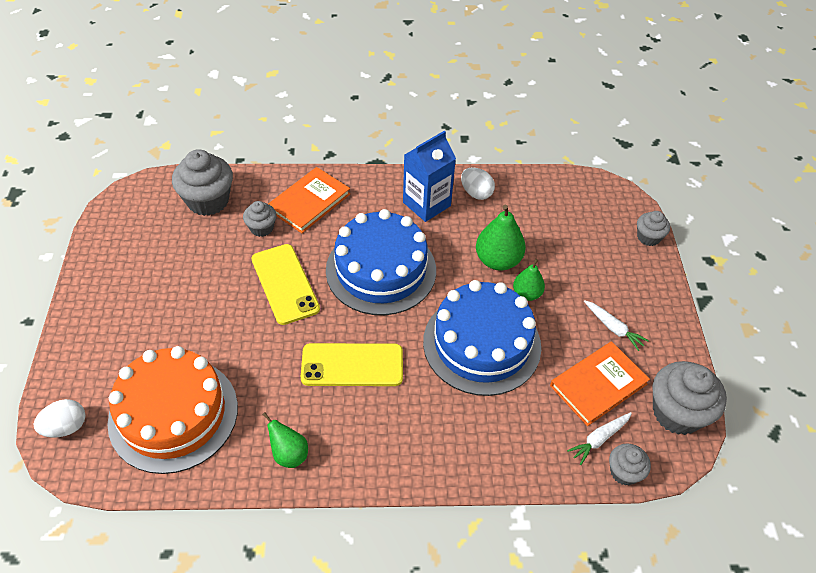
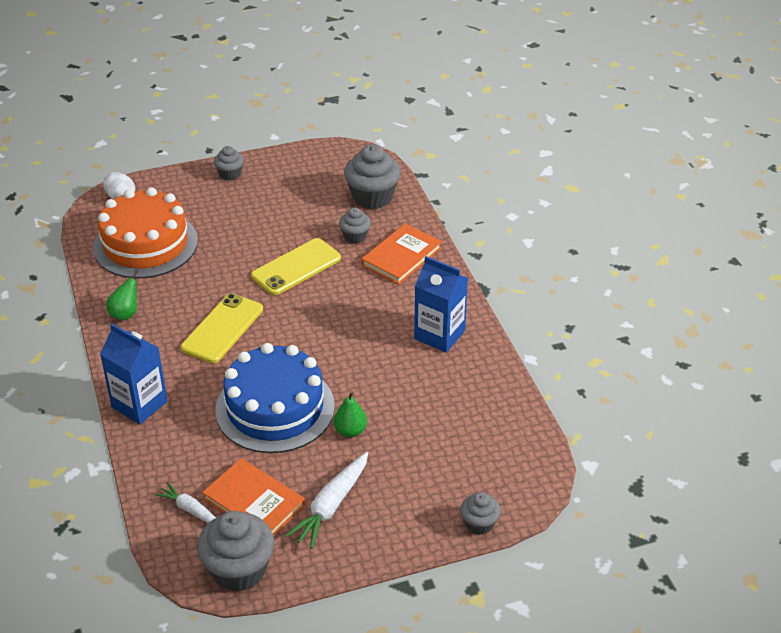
camera: 75 degrees right, 10 degrees down
(309, 202) = (401, 257): orange book -> orange book turned 75 degrees counterclockwise
(352, 365) = (222, 328): yellow phone -> yellow phone turned 45 degrees clockwise
(381, 270) = (337, 322): blue cake -> none
(441, 462) = (139, 404): none -> blue carton
(476, 193) = (475, 368): white egg -> none
(498, 260) = (386, 401): green pear -> none
(613, 328) = (331, 506): white carrot -> white carrot, size x1.60
(624, 472) = (159, 533): grey cupcake -> grey cupcake (230, 174)

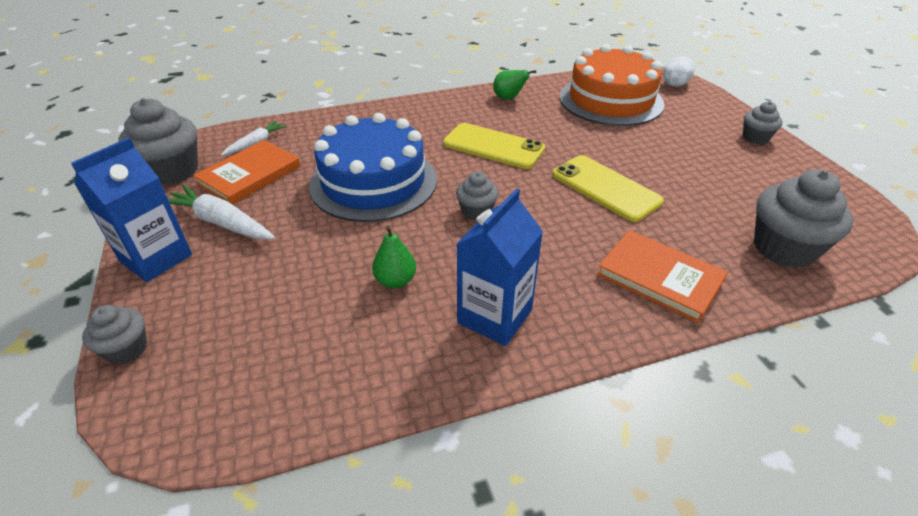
camera: 90 degrees right, 0 degrees up
(139, 404) = (392, 112): blue carton -> blue carton (156, 258)
(350, 431) = (327, 234): green pear -> green pear (395, 281)
(355, 236) = (685, 233): grey cupcake -> grey cupcake (476, 211)

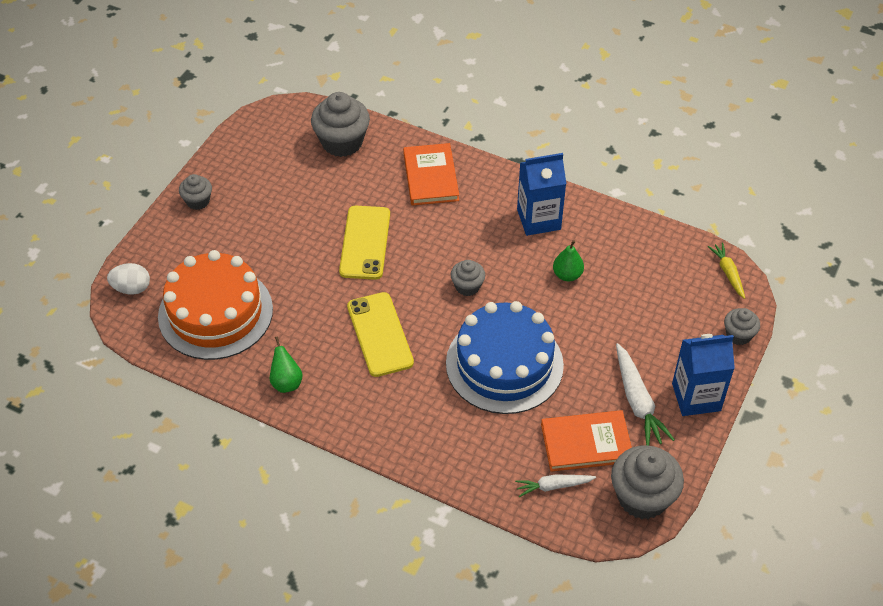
camera: 135 degrees left, 10 degrees up
(180, 425) = (728, 273): none -> yellow carrot

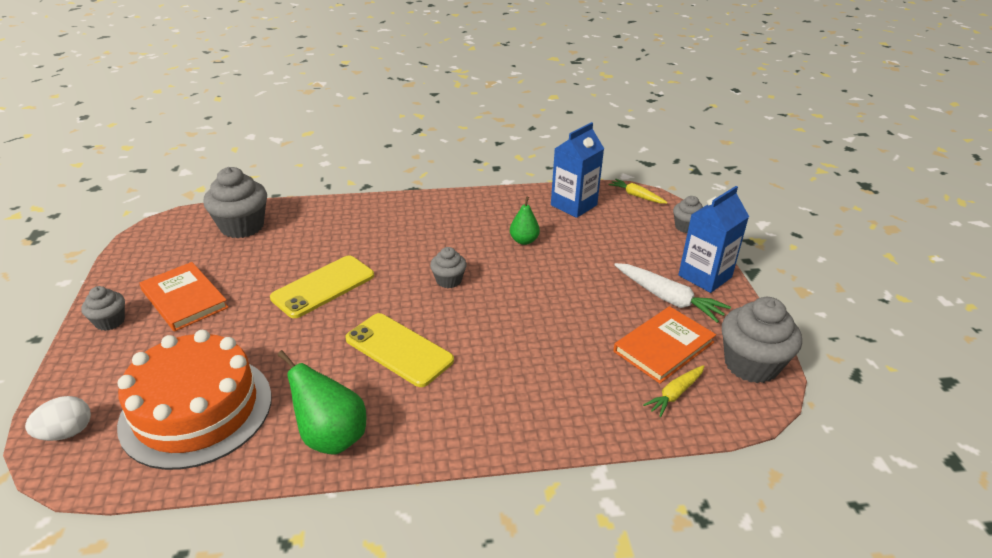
camera: 35 degrees left, 15 degrees down
(286, 382) = (331, 437): green pear -> green pear, size x1.62
(365, 242) = (323, 286): yellow phone -> yellow phone turned 75 degrees clockwise
(431, 177) = (347, 221): orange book -> orange book (184, 299)
(504, 364) = (536, 321): blue cake -> none
(538, 219) = (465, 216): blue carton -> blue carton (573, 205)
(553, 486) = (675, 394): white carrot -> yellow carrot

